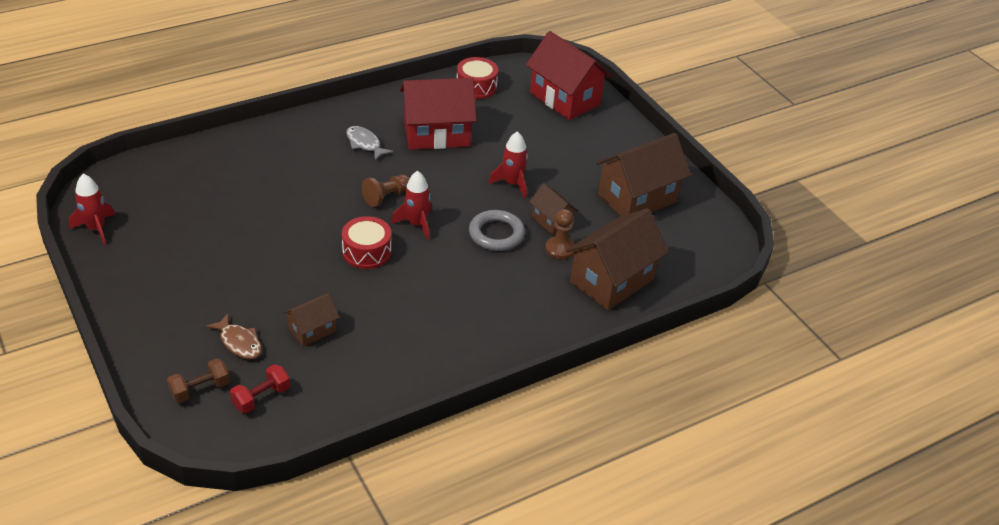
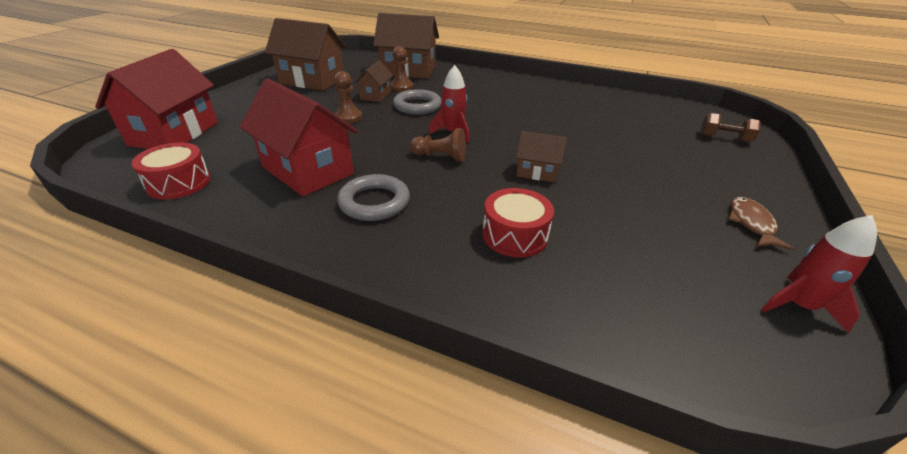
camera: 125 degrees left, 5 degrees down
(239, 342) = (674, 144): brown fish -> brown fish (751, 223)
(261, 397) = (679, 119): red dumbbell -> none
(312, 330) = (611, 126): brown house -> brown house (537, 172)
(364, 144) = (374, 202): grey fish -> grey ring
(367, 252) = (514, 138): red drum -> red drum (515, 235)
(512, 184) = (348, 117): red rocket -> brown pawn

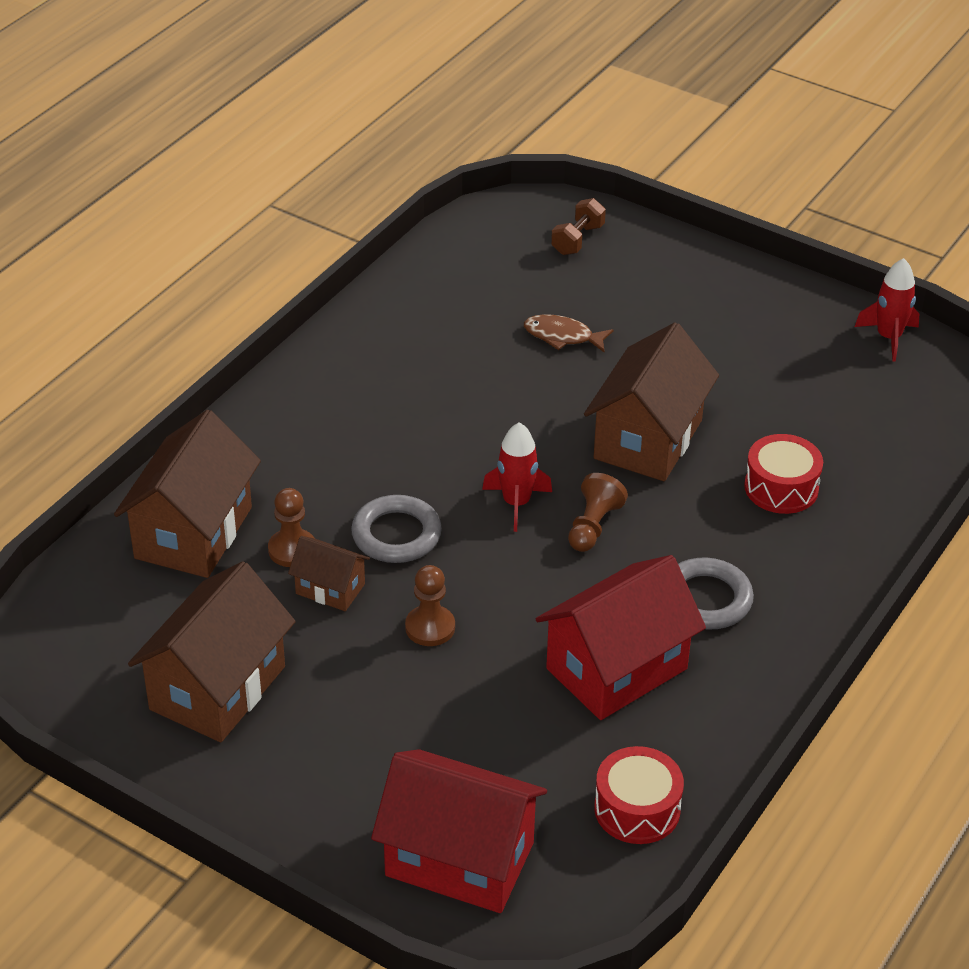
camera: 80 degrees left, 5 degrees up
(537, 172) = (648, 439): brown house -> brown house, size x1.95
(751, 223) = (772, 308): brown fish -> brown fish (562, 336)

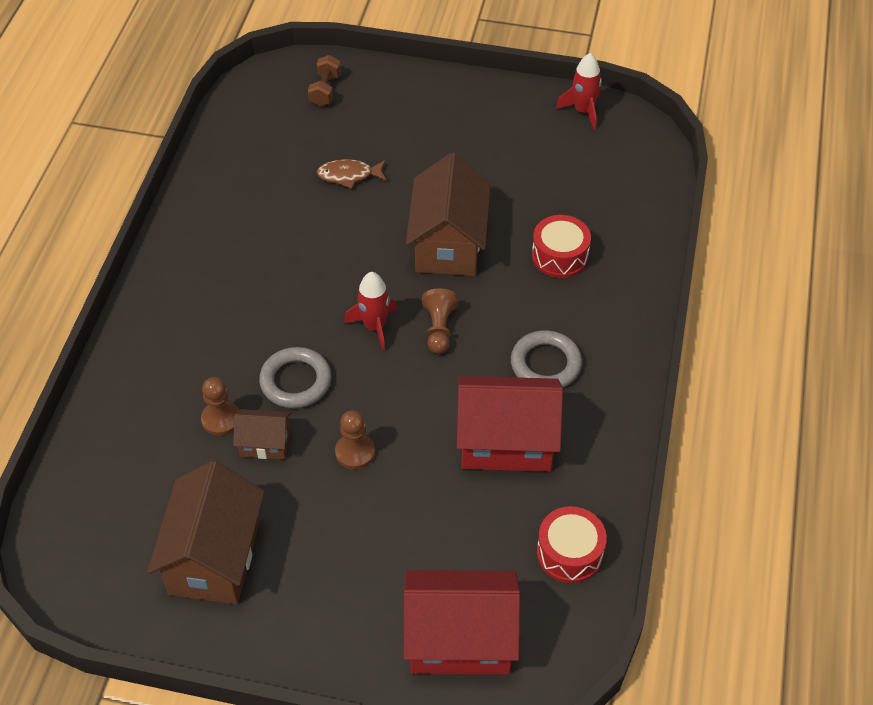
camera: 20 degrees left, 10 degrees up
(193, 533) = (136, 429): brown house -> none
(616, 669) = (506, 442): red house -> red house turned 60 degrees clockwise

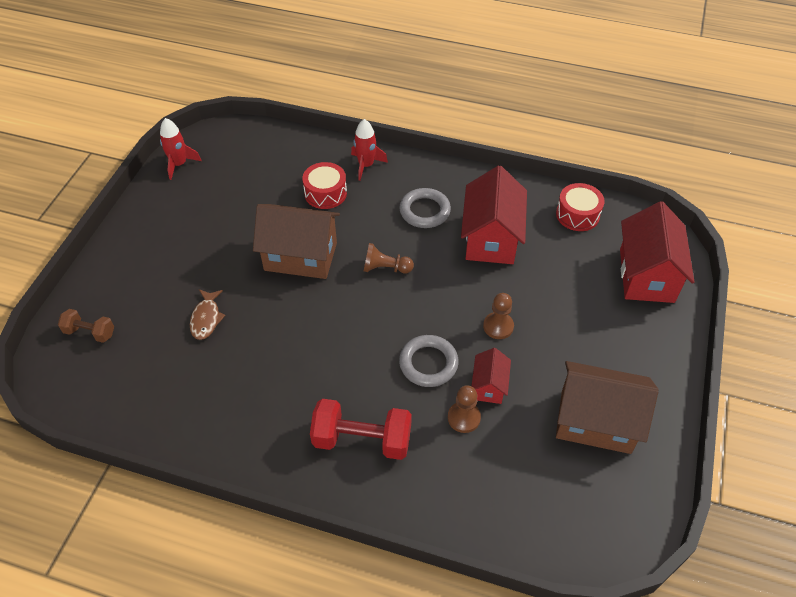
camera: 85 degrees left, 0 degrees up
(194, 327) = (362, 440): none -> red dumbbell
(265, 443) = (489, 386): brown house -> red house
(374, 327) = (378, 308): red rocket -> red rocket (366, 165)

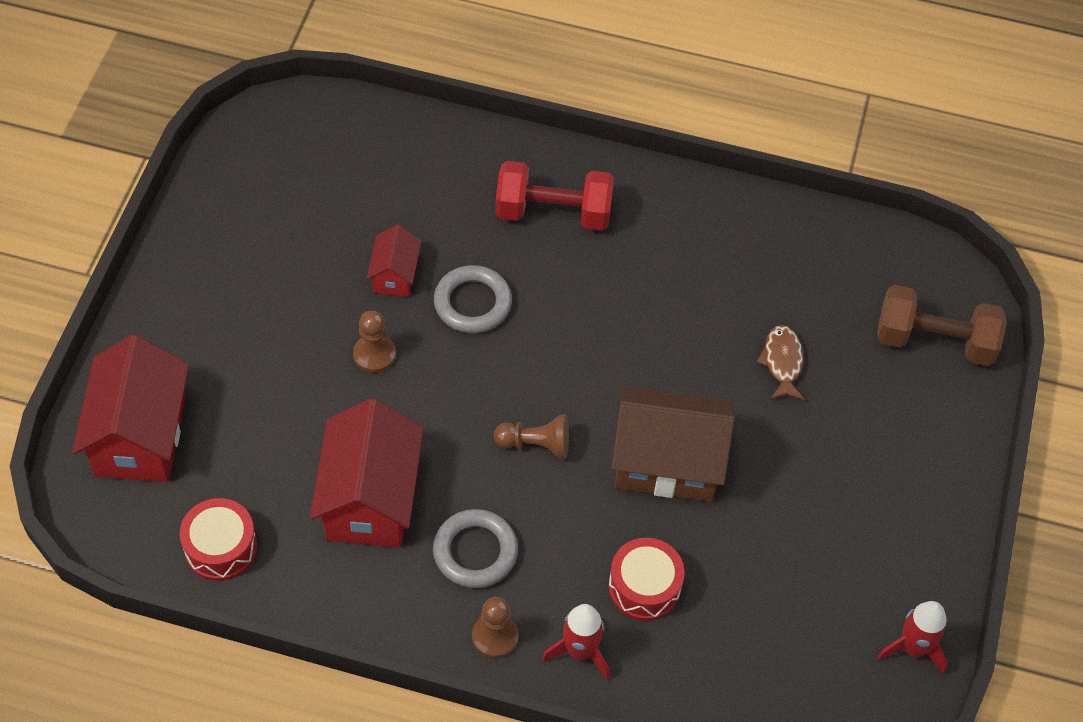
camera: 175 degrees right, 5 degrees up
(90, 332) = (934, 341): brown dumbbell -> brown dumbbell, size x1.76
(464, 418) = (430, 237): brown pawn -> brown pawn (495, 636)
(595, 421) = (267, 234): brown house -> none

